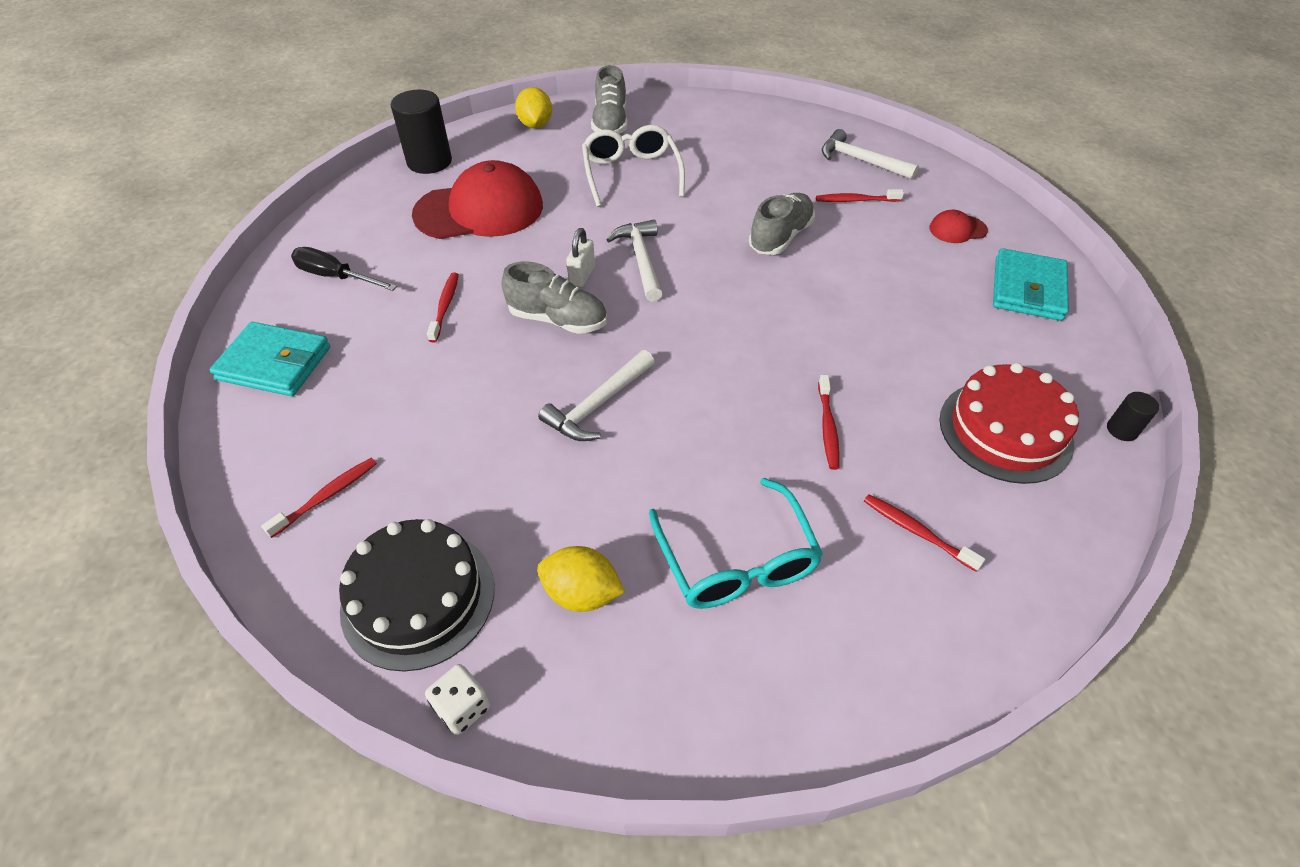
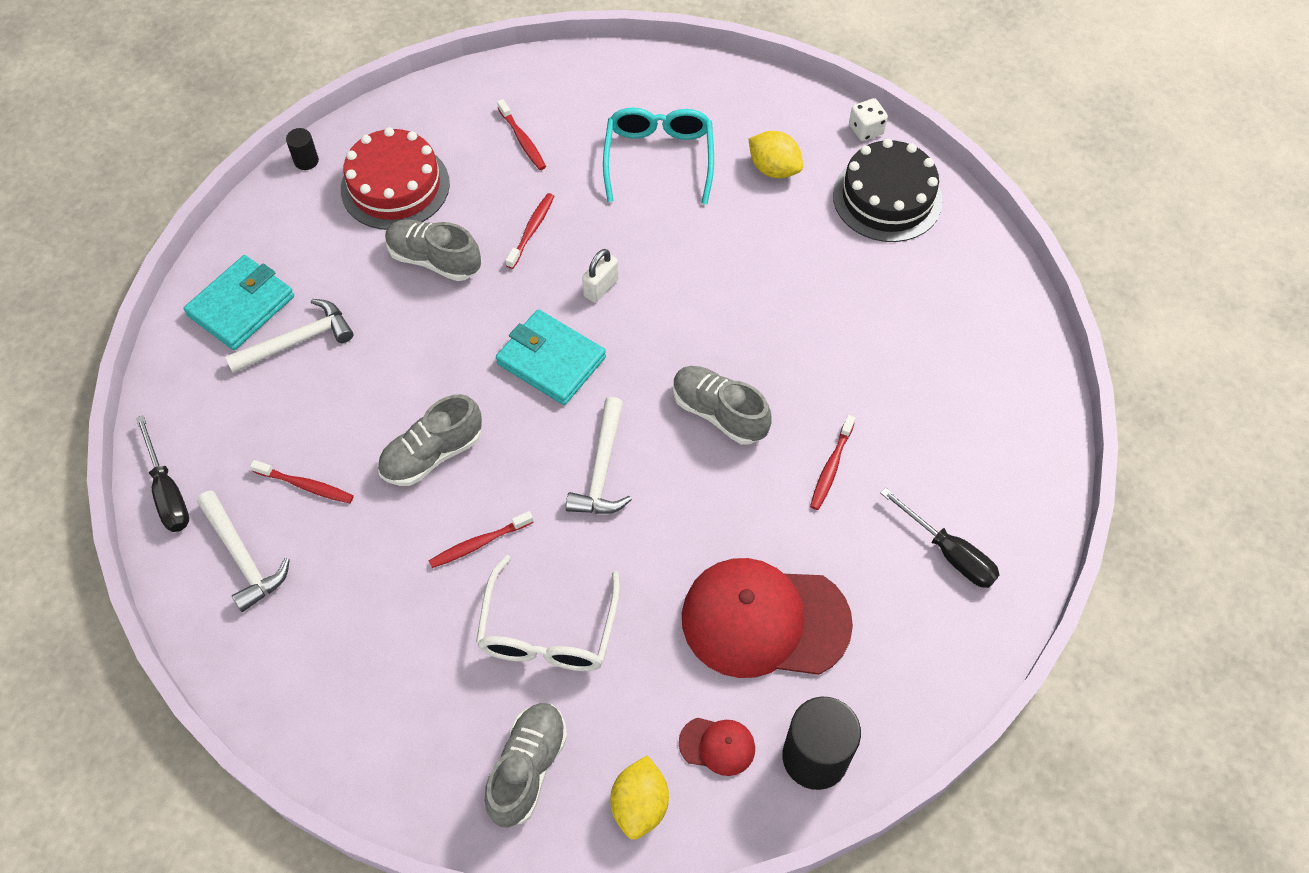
camera: 160 degrees left, 10 degrees up
(274, 363) = (1008, 444): turquoise wallet -> turquoise wallet (551, 360)
(327, 496) = (953, 291): red toothbrush -> red toothbrush (479, 543)
(582, 275) = (675, 466): white padlock -> white padlock (601, 288)
(598, 405) = (712, 306): white hammer -> white hammer (297, 340)
(900, 371) = (434, 260): none -> grey shoe
(945, 176) = (168, 492): none -> black screwdriver
(957, 229) = (234, 403): red cap -> red cap (717, 746)

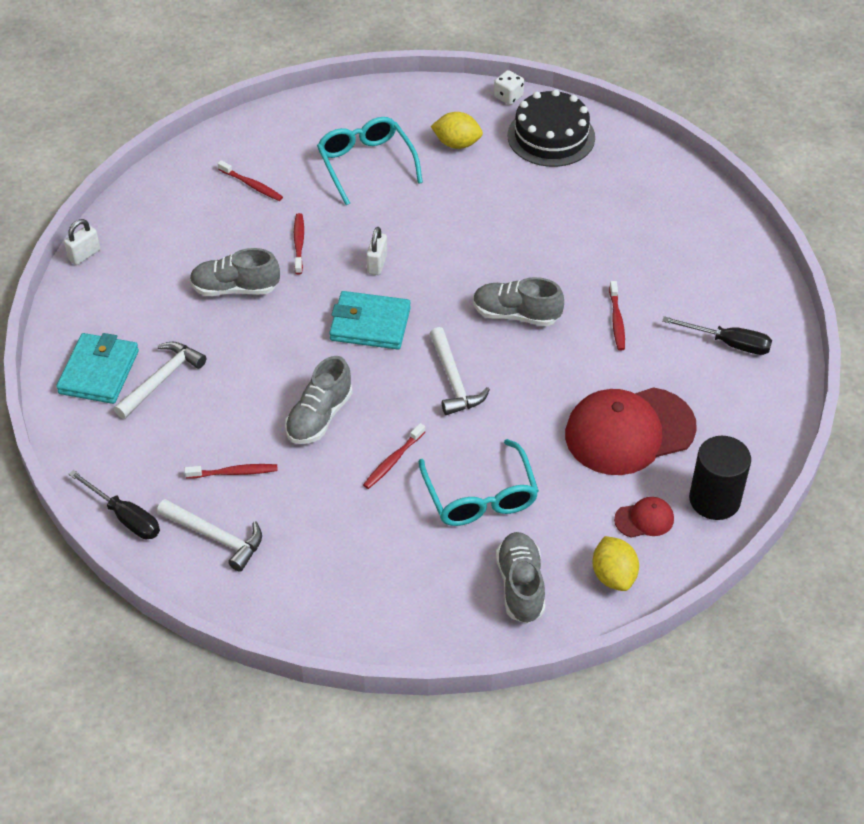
camera: 25 degrees left, 10 degrees down
(306, 161) = (84, 255): black cylinder -> white padlock
(395, 186) = (170, 249): red cake -> none
(548, 631) = (480, 496): white glasses -> turquoise glasses

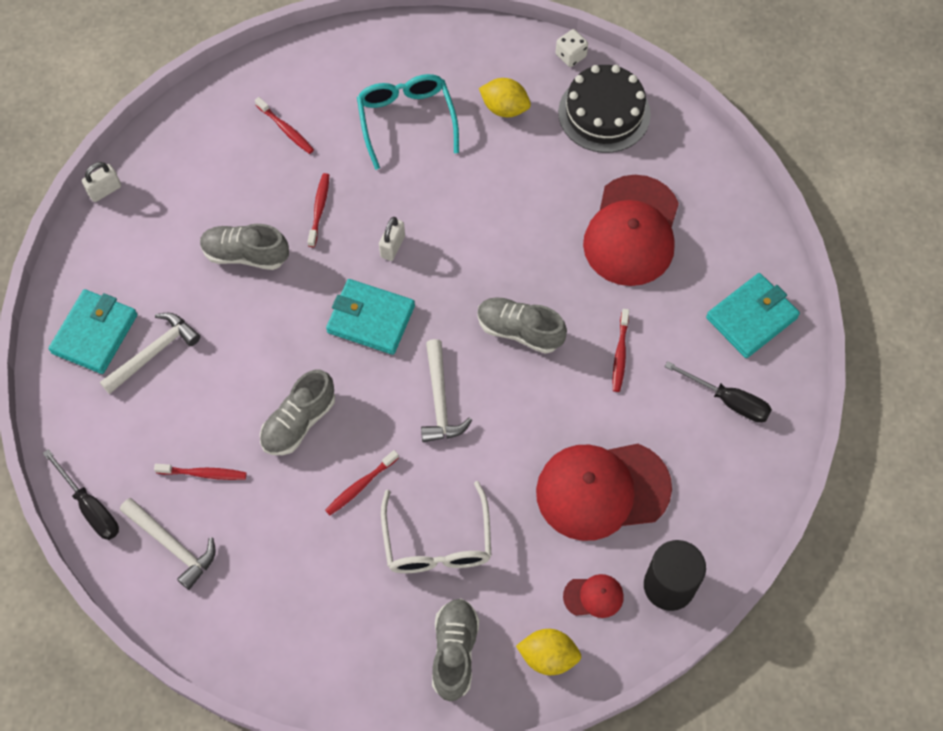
camera: 10 degrees right, 15 degrees up
(480, 496) = (437, 542): turquoise glasses -> white glasses
(601, 223) = (632, 231): none -> red cap
(613, 576) = (548, 656): yellow lemon -> yellow lemon turned 75 degrees counterclockwise
(732, 275) = (751, 318): none -> turquoise wallet

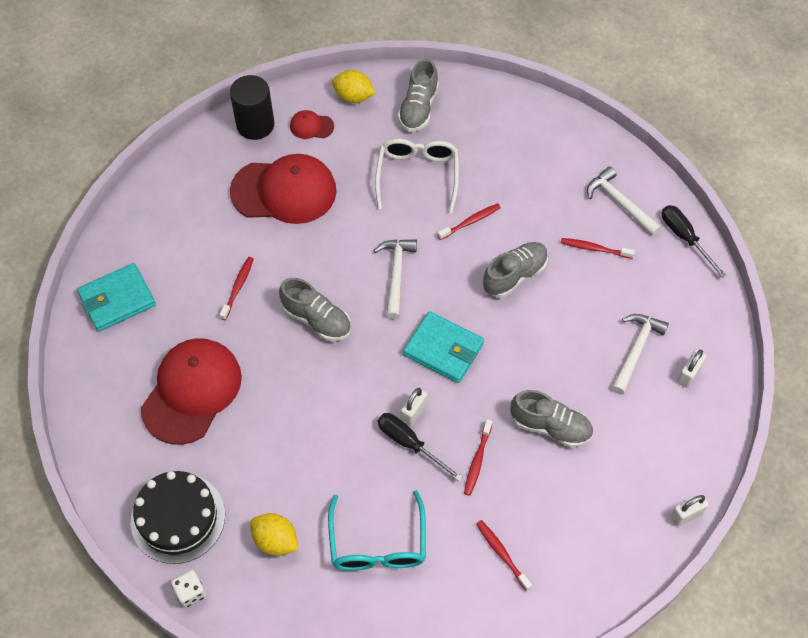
camera: 170 degrees left, 5 degrees down
(95, 334) = (688, 375): turquoise wallet -> white padlock
(154, 352) = (636, 350): white hammer -> white hammer turned 150 degrees clockwise
(728, 401) = (163, 239): black screwdriver -> black screwdriver (409, 444)

